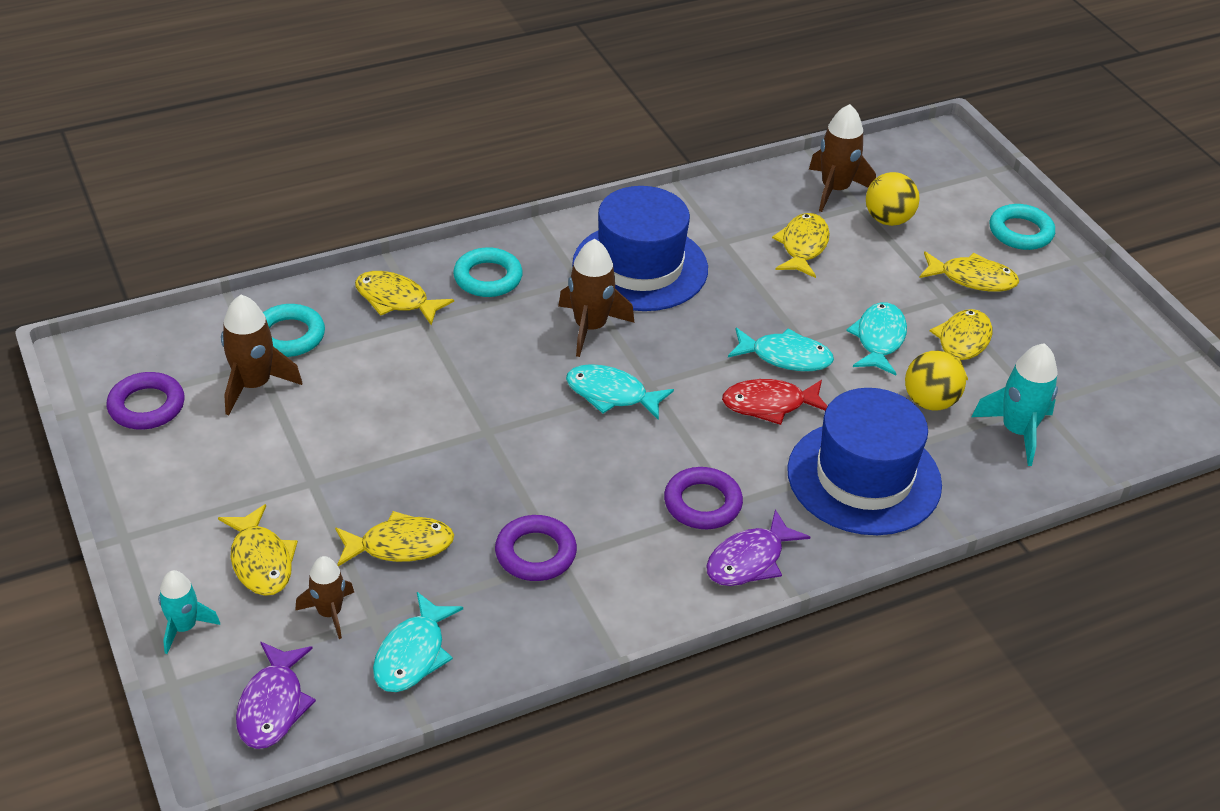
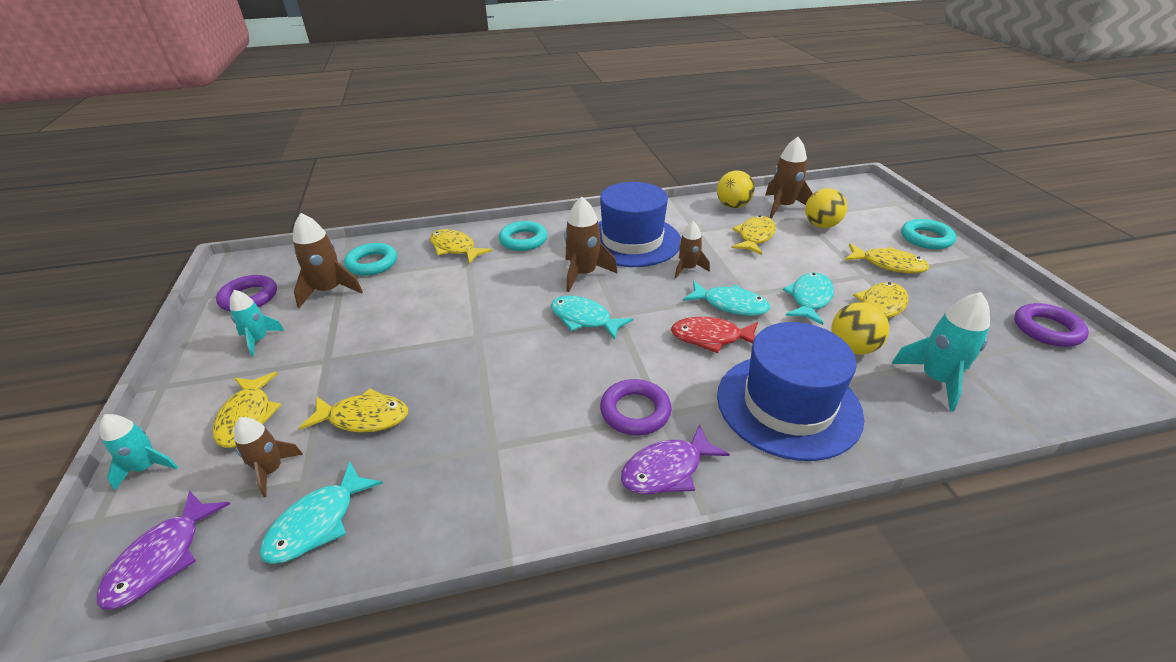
camera: 15 degrees right, 5 degrees down
(205, 465) = (259, 340): none -> turquoise rocket
(535, 553) = (473, 438): purple ring -> purple ring (1047, 329)
(724, 307) = (688, 269): none -> brown rocket
(766, 193) = (733, 206): none -> yellow ball

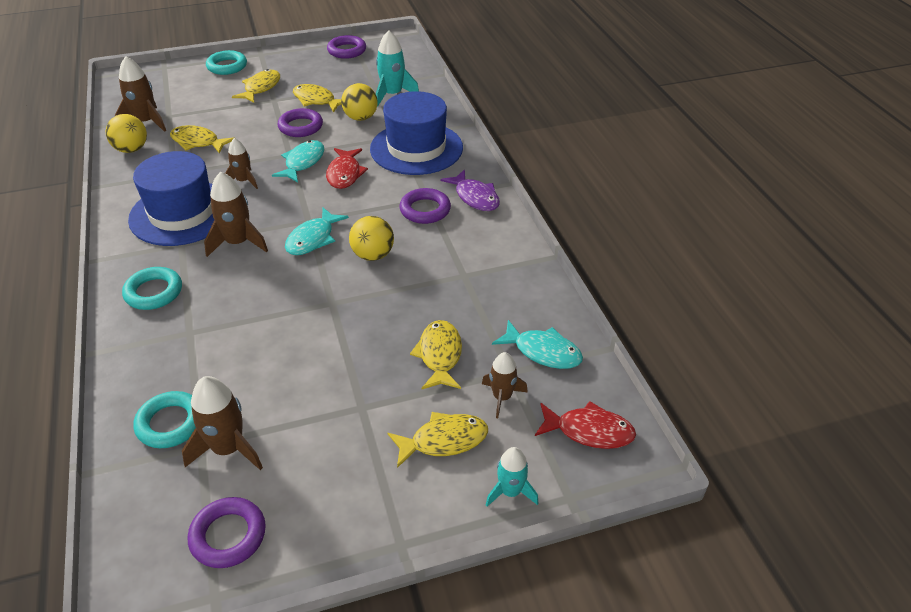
camera: 95 degrees left, 5 degrees up
(162, 558) = (589, 431): purple fish -> red fish
(259, 340) = (323, 483): turquoise rocket -> none
(455, 248) = (155, 349): yellow fish -> none
(809, 299) = (300, 127): turquoise fish -> purple ring
(821, 225) = (189, 107): yellow ball -> yellow ball (373, 255)

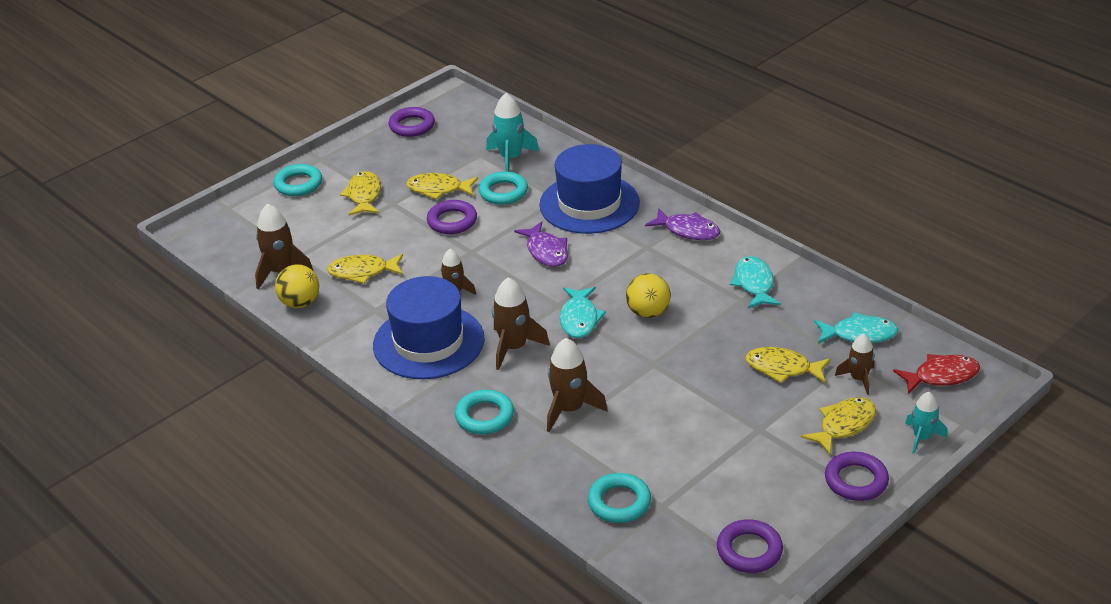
camera: 25 degrees left, 5 degrees down
(228, 449) = (686, 499): brown rocket -> brown rocket (569, 409)
(303, 162) = (493, 255): turquoise fish -> turquoise fish (754, 284)
(345, 174) = (546, 251): red fish -> purple fish
(360, 118) = (503, 192): yellow ball -> turquoise ring
(425, 210) = (654, 257): purple ring -> purple ring (856, 480)
(439, 355) = (782, 368): yellow fish -> yellow fish turned 45 degrees counterclockwise

